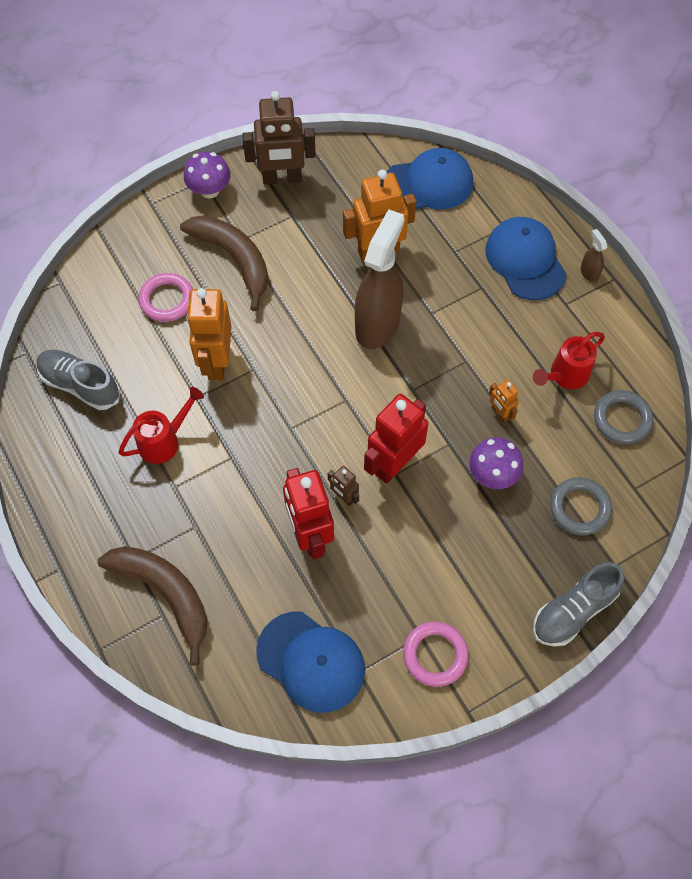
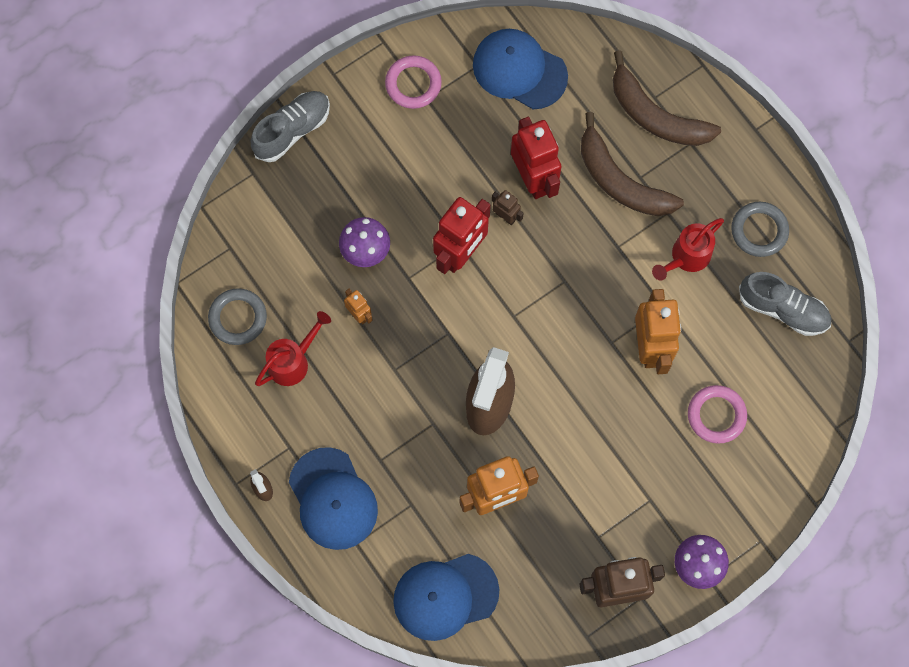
camera: 175 degrees right, 10 degrees up
(234, 259) = (653, 472): brown banana -> brown banana (620, 181)
(579, 508) = (283, 224): grey ring -> grey ring (759, 231)

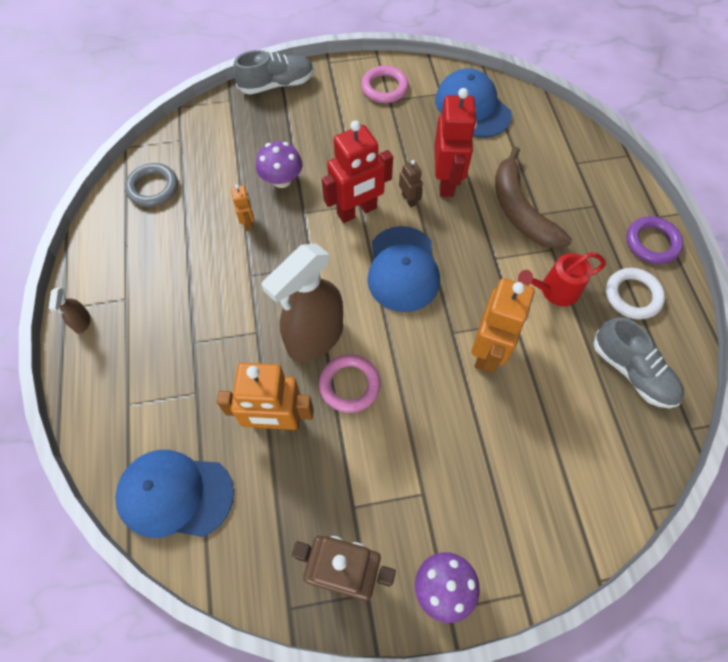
camera: 25 degrees right, 10 degrees down
(293, 361) = (173, 235): red watering can -> none
(333, 499) = (133, 357): blue cap -> blue cap (403, 269)
(655, 115) = (572, 175): brown banana -> none
(716, 415) = (526, 441): pink ring -> pink ring (349, 385)
(758, 163) = (652, 242): none -> purple ring
(759, 231) = (632, 296): grey ring -> white ring

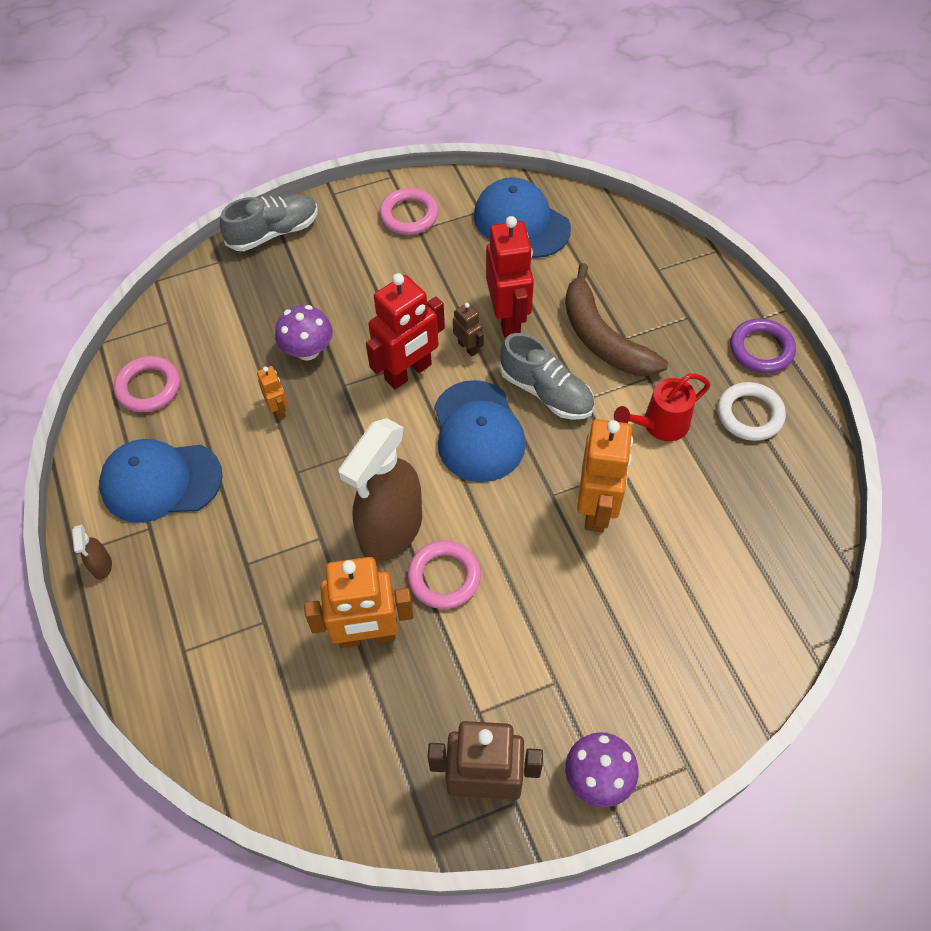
camera: 10 degrees left, 5 degrees down
(153, 188) = (148, 387): grey ring -> pink ring
(175, 494) = (266, 741): blue cap -> blue cap (161, 481)
(632, 371) = (764, 500): grey shoe -> grey shoe (546, 392)

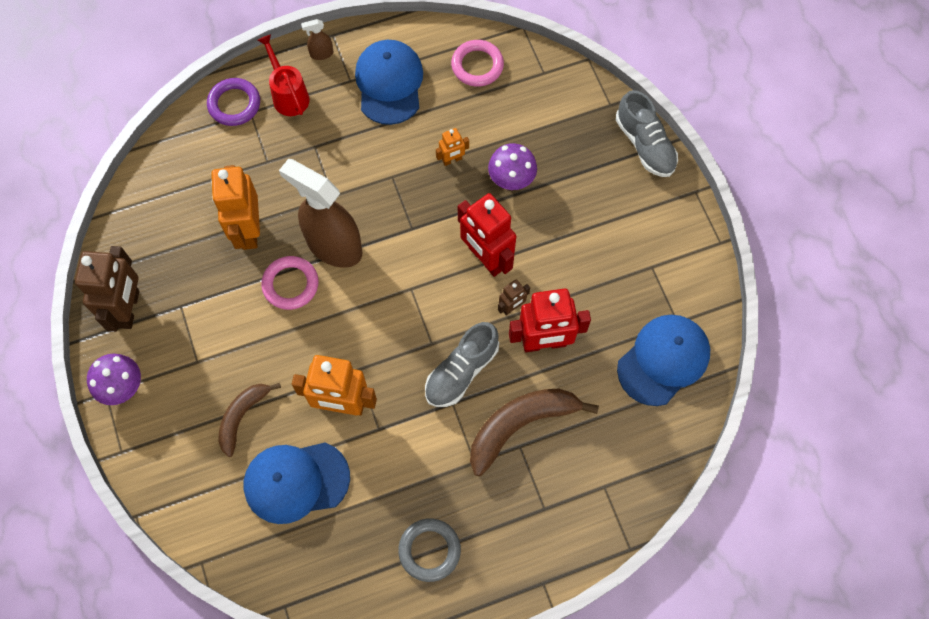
camera: 90 degrees right, 10 degrees up
(409, 215) = (669, 258): pink ring -> none
(478, 431) = (423, 313): blue cap -> blue cap (296, 481)
(623, 618) = (242, 416): none -> brown banana
(660, 425) = (422, 467): red watering can -> red watering can (288, 95)
(749, 414) = (429, 550): white ring -> grey ring
(761, 349) = (504, 574): purple ring -> purple ring (234, 104)

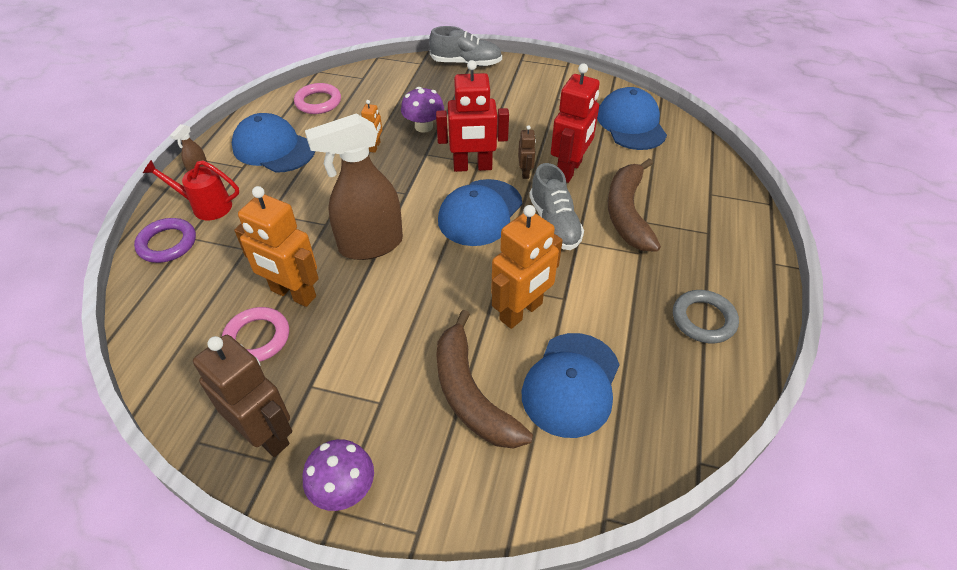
camera: 55 degrees left, 20 degrees down
(242, 416) = (470, 394): brown banana -> brown banana, size x1.60
(290, 284) = (375, 290): pink ring -> pink ring (257, 338)
(431, 303) = (480, 212): none -> blue cap

